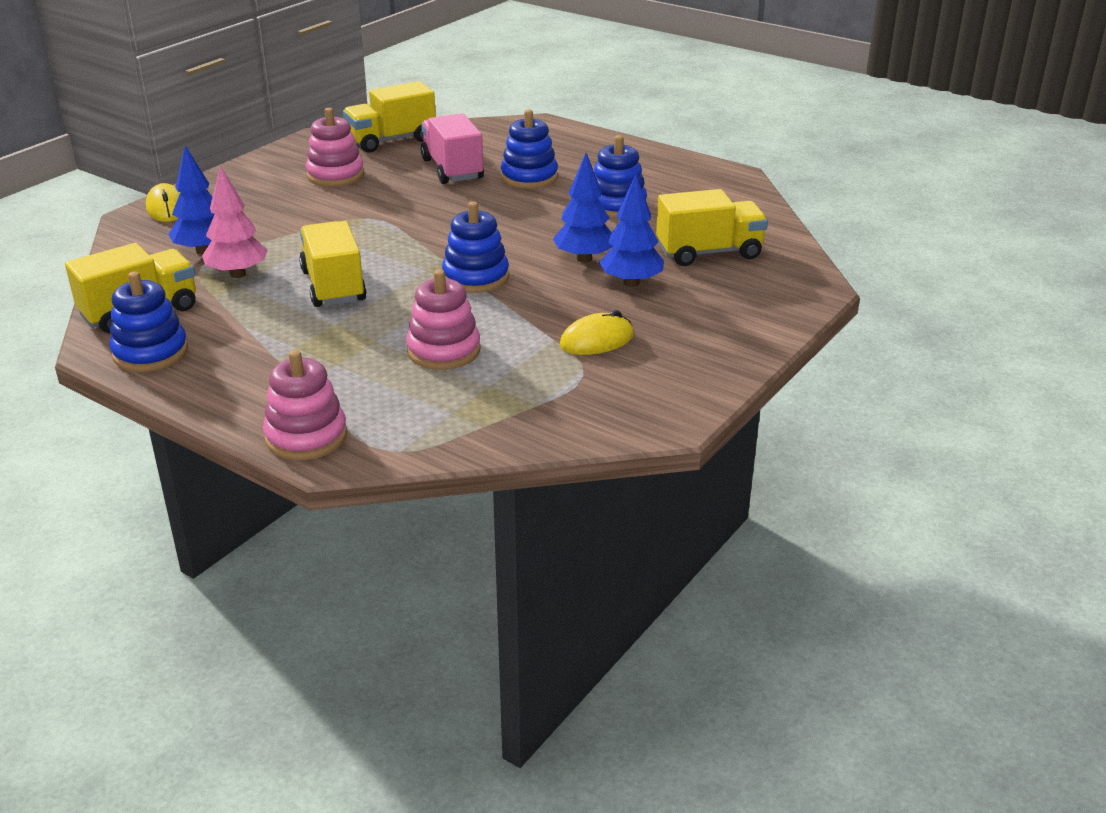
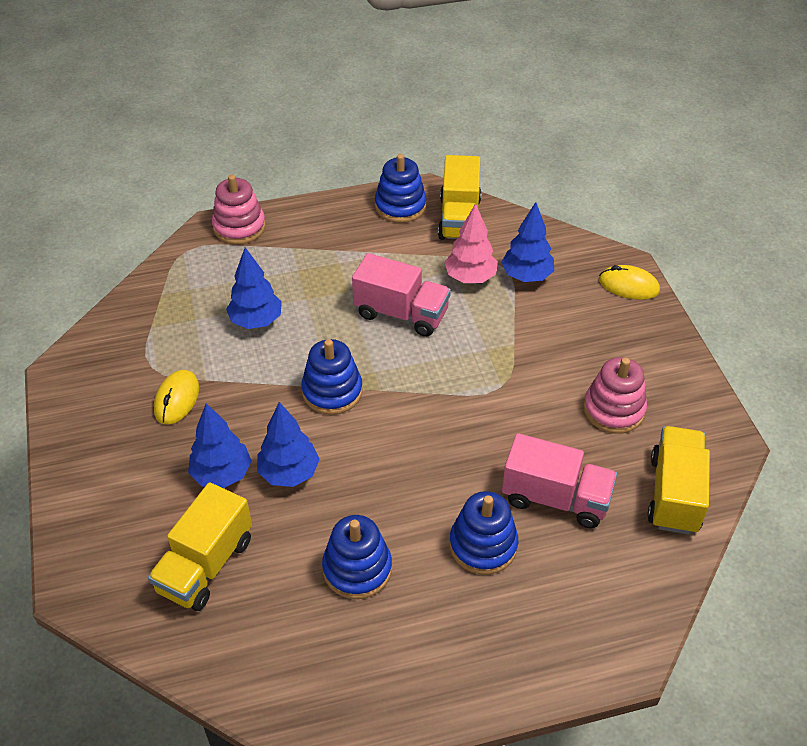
camera: 130 degrees right, 15 degrees up
(333, 286) = (401, 313): yellow truck -> pink truck
(443, 351) = (256, 321): pink stacking toy -> blue tree

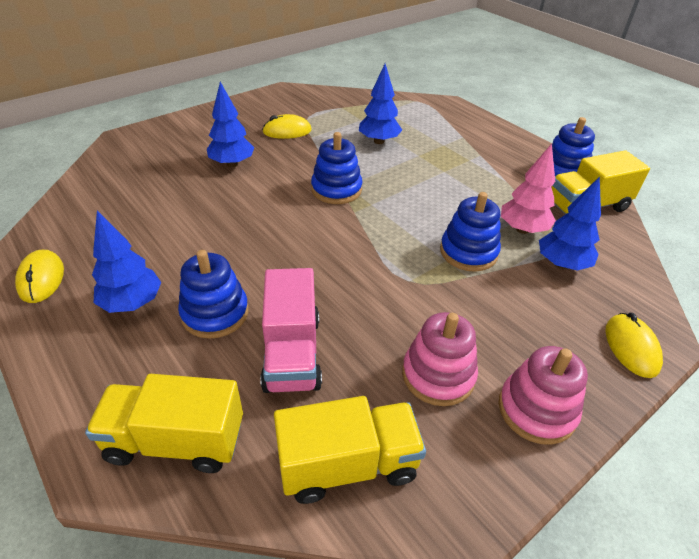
camera: 65 degrees right, 5 degrees down
(205, 565) = (152, 178): yellow truck -> yellow truck (176, 441)
(239, 227) = (460, 113): pink stacking toy -> pink stacking toy (536, 410)
(289, 473) = (247, 190): blue tree -> blue tree (132, 303)
(357, 569) = (167, 245): blue stacking toy -> blue stacking toy (468, 252)
(360, 700) = (41, 279): none -> yellow mouse
(401, 313) = (444, 202): pink truck -> none

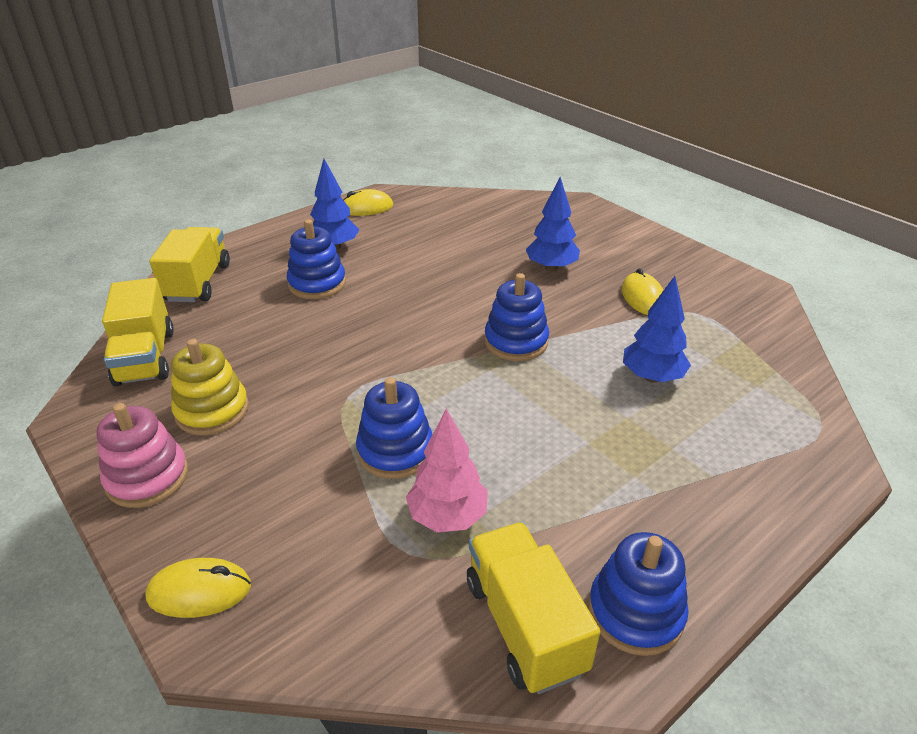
camera: 90 degrees right, 5 degrees down
(292, 353) = (263, 325): pink truck -> none
(438, 375) = (212, 411): pink stacking toy -> yellow stacking toy
(561, 264) = (367, 549): blue tree -> none

